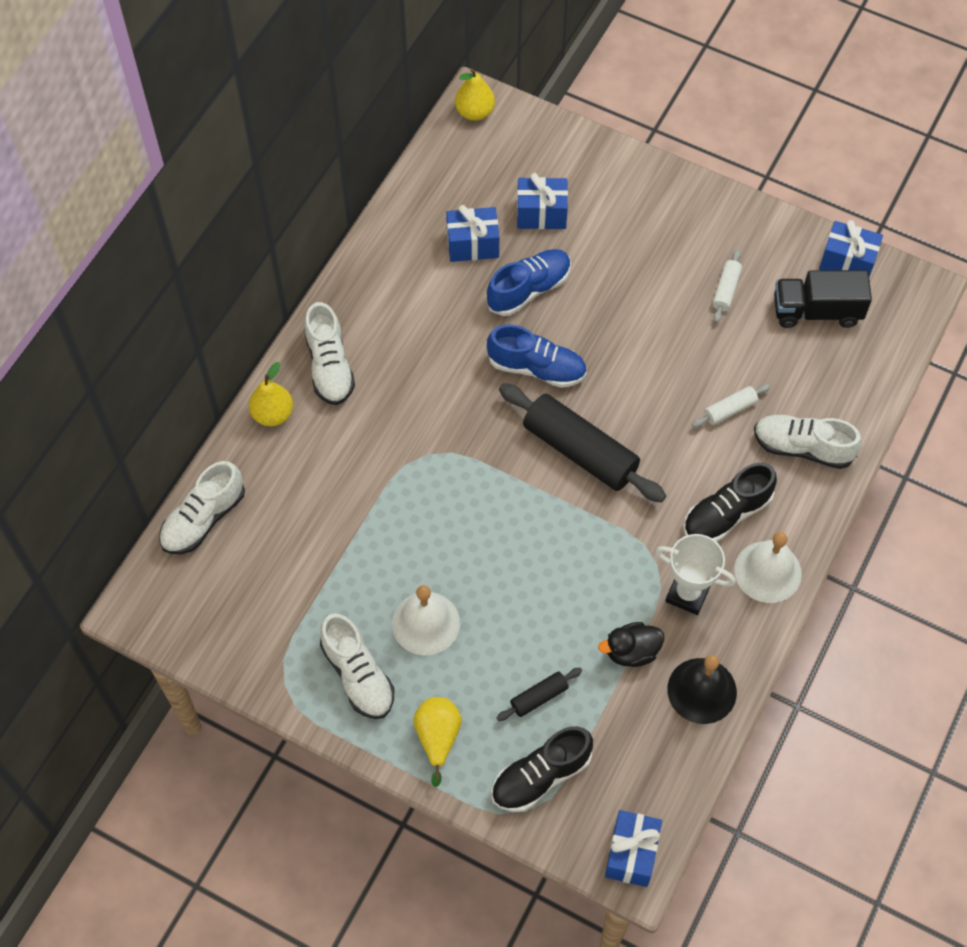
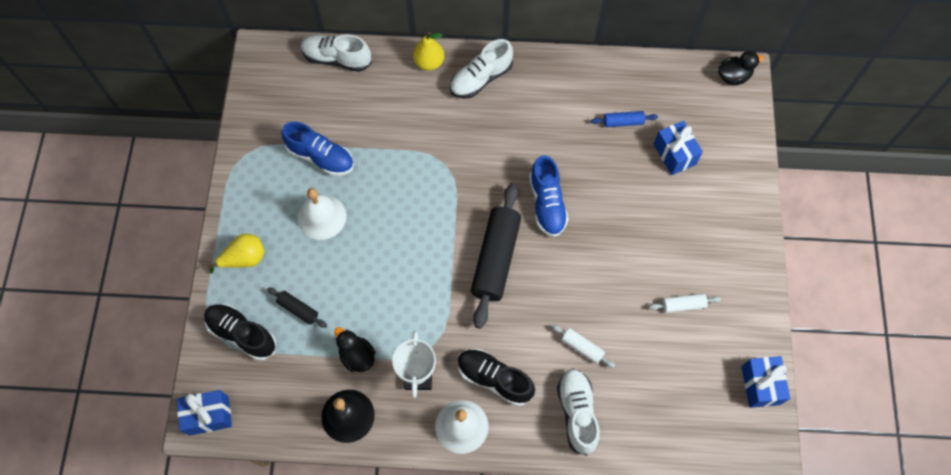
camera: 65 degrees right, 5 degrees up
(358, 675) = (268, 193): white shoe -> none
(472, 245) = (623, 122): blue gift -> blue rolling pin
(474, 112) = (733, 76): yellow pear -> black duck
(529, 289) = (607, 172): blue shoe -> blue shoe (321, 157)
(816, 311) = (702, 378): black truck -> none

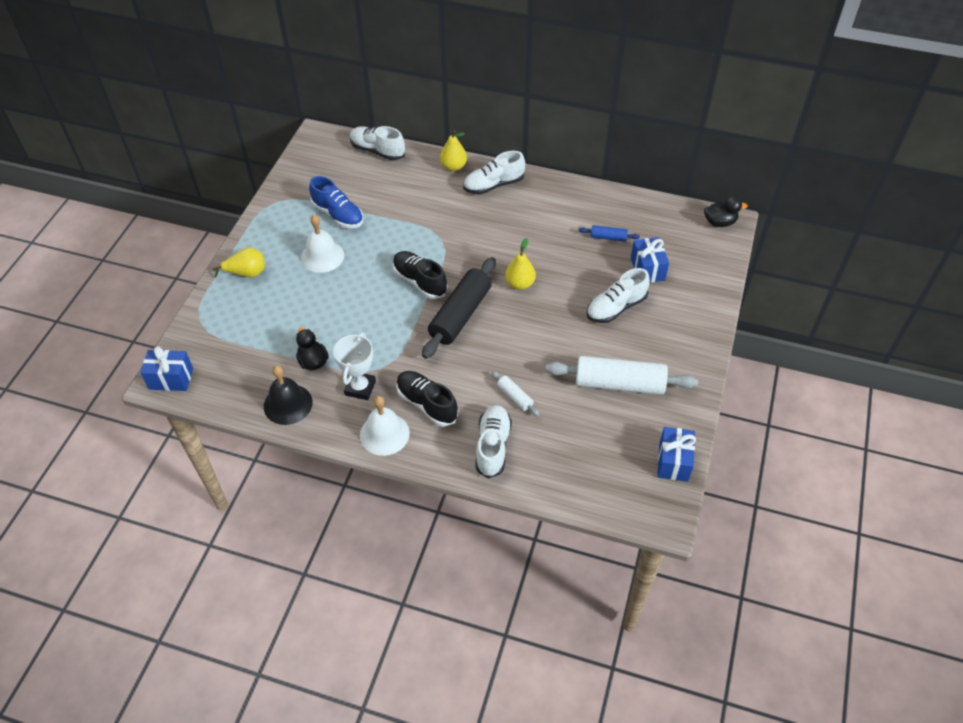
camera: 15 degrees right, 15 degrees down
(242, 334) = (223, 326): black shoe -> black shoe (420, 281)
(298, 309) = (277, 317): black rolling pin -> none
(547, 204) = (520, 284): blue shoe -> yellow pear
(655, 211) = (616, 307): none -> white shoe
(683, 305) = (619, 383): white rolling pin -> white rolling pin, size x2.18

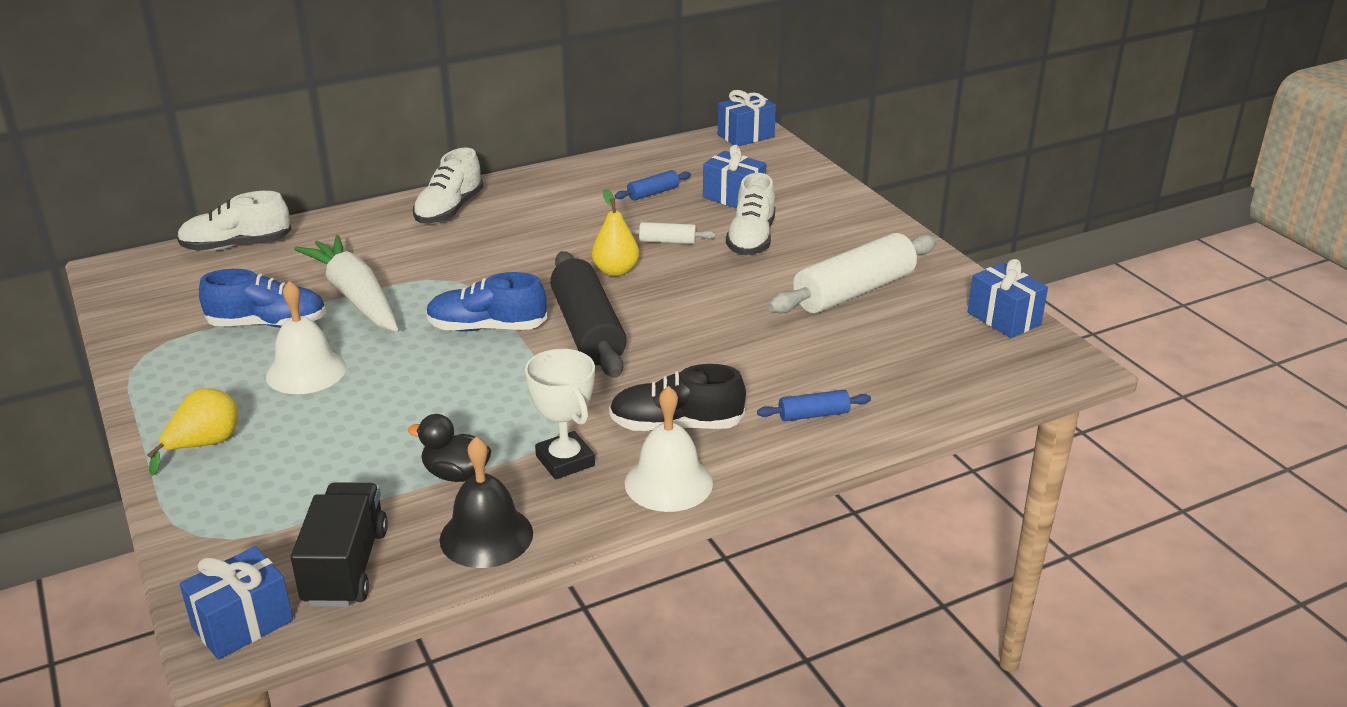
camera: 45 degrees left, 20 degrees down
(227, 379) = (346, 567): none -> black truck
(389, 220) = (355, 296): none -> white carrot
(420, 281) = (487, 328): black shoe -> blue shoe
(453, 166) = (370, 216): yellow pear -> none
(493, 446) = (813, 415): white shoe -> blue rolling pin
(514, 397) = (766, 361): white rolling pin -> white rolling pin (667, 241)
(719, 222) = (745, 136): black duck -> blue gift

